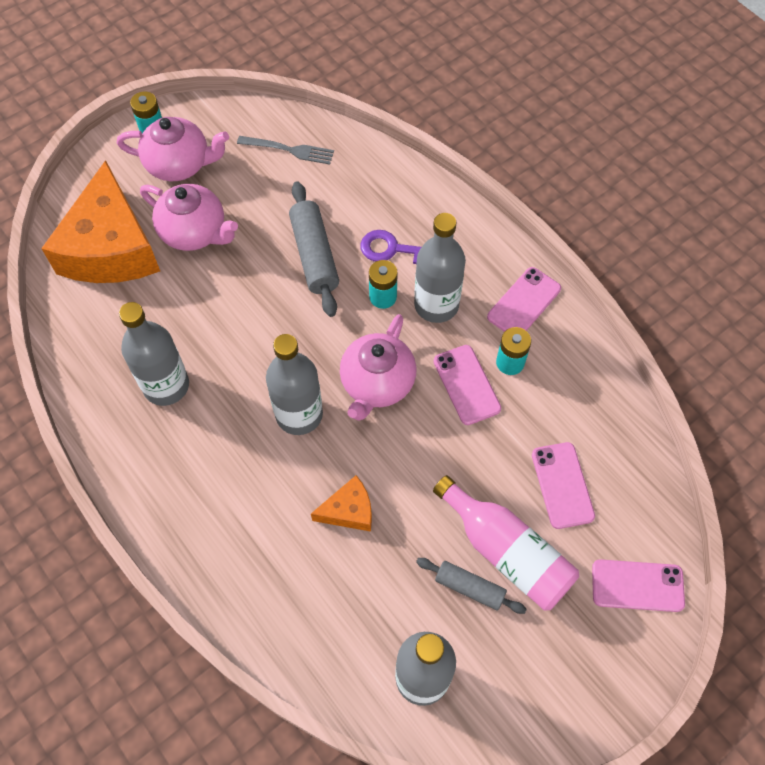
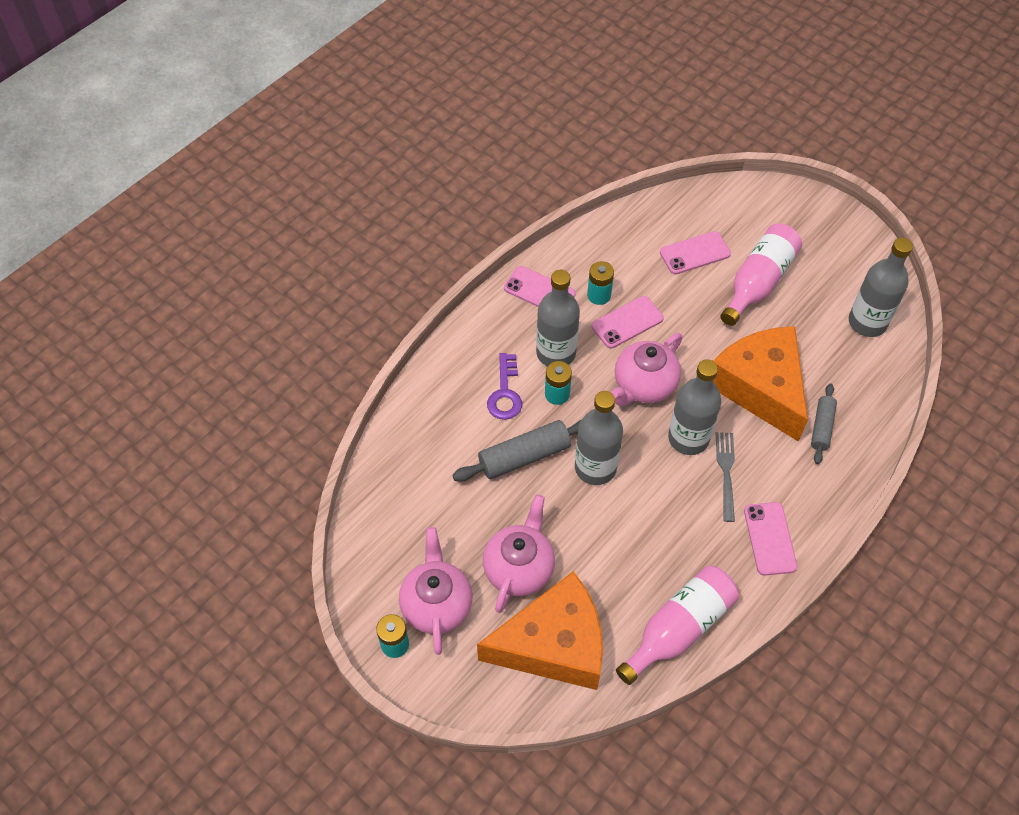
camera: 100 degrees left, 5 degrees down
(89, 355) = (678, 628): none -> pink bottle
(166, 386) = (691, 551): grey bottle -> grey bottle (595, 468)
(289, 150) = (401, 502): grey fork -> grey fork (726, 472)
(349, 510) = (760, 387): orange cheese -> orange cheese, size x2.21
(377, 384) = (644, 385): pink teapot -> pink teapot turned 120 degrees clockwise
(469, 587) = (793, 302): grey rolling pin -> grey rolling pin (821, 427)
(637, 585) = (756, 206): pink phone -> pink phone (769, 538)

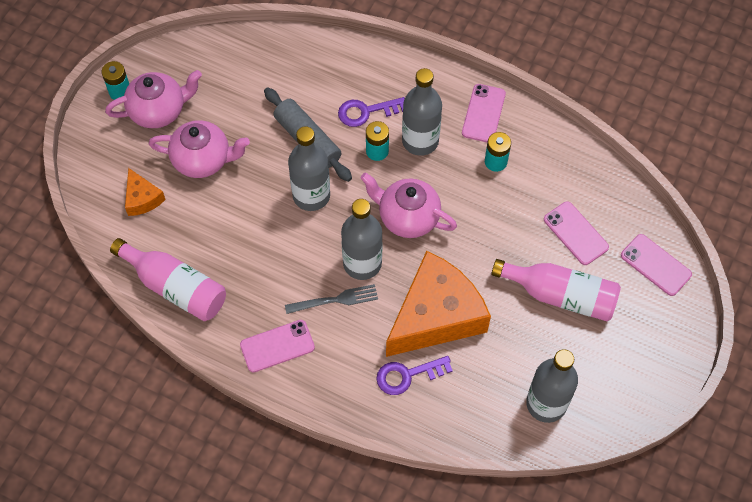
camera: 75 degrees right, 5 degrees up
(554, 644) = (142, 198): orange cheese -> orange cheese, size x0.45
(627, 322) = (473, 191): pink phone -> pink phone (655, 265)
(821, 427) = (407, 375): grey rolling pin -> purple key

